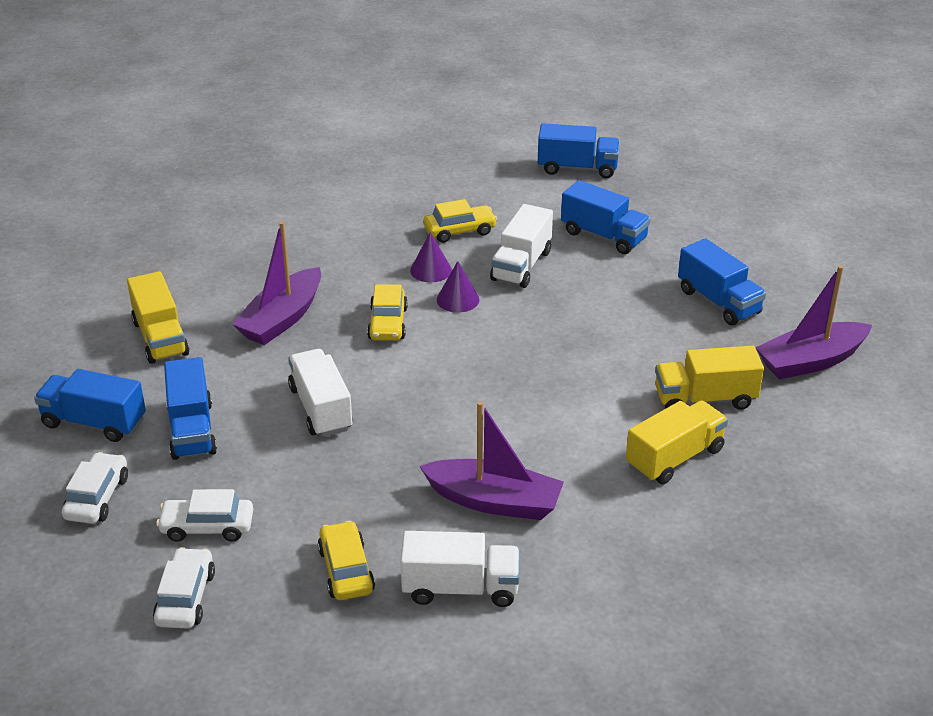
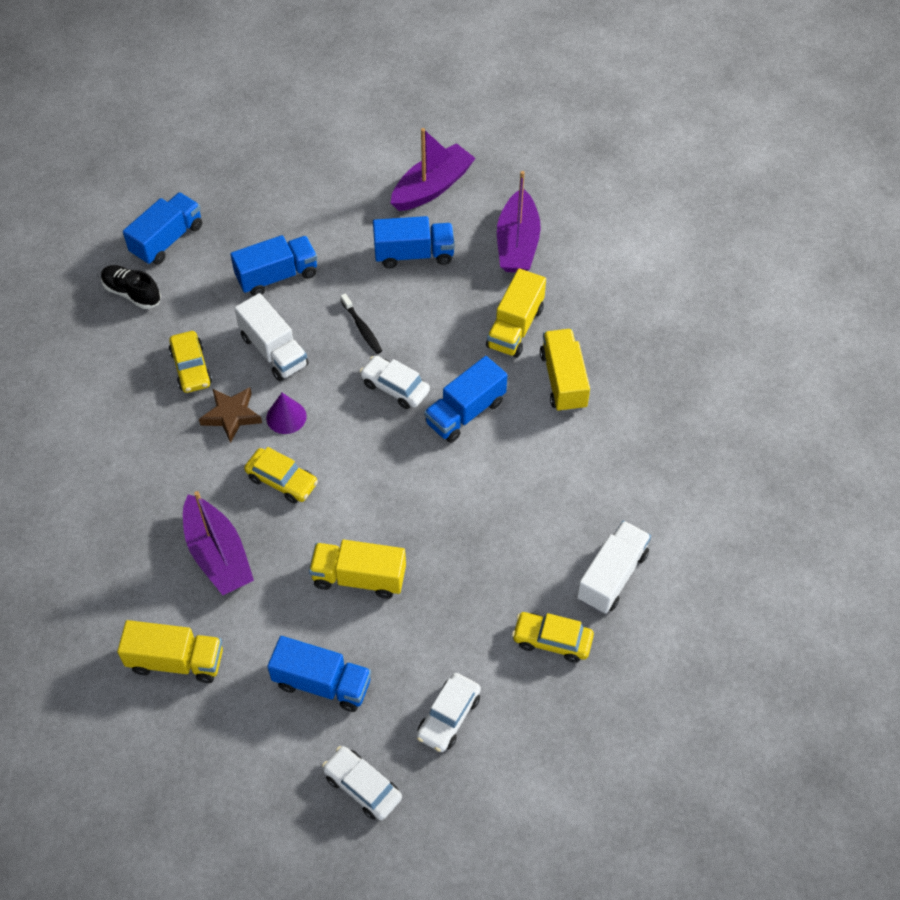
camera: 60 degrees left, 20 degrees up
(94, 422) = (261, 756): blue truck -> blue truck (465, 412)
(185, 598) = (518, 762): white car -> white car (395, 387)
(321, 409) = (359, 577): white truck -> yellow truck
(431, 270) = (231, 416): purple cone -> brown star
(459, 231) = (191, 368): yellow car -> yellow car turned 150 degrees clockwise
(494, 501) = (538, 512): purple boat -> purple boat (432, 187)
(504, 173) = (132, 293): none -> black shoe
(598, 304) = (362, 328): none -> black toothbrush

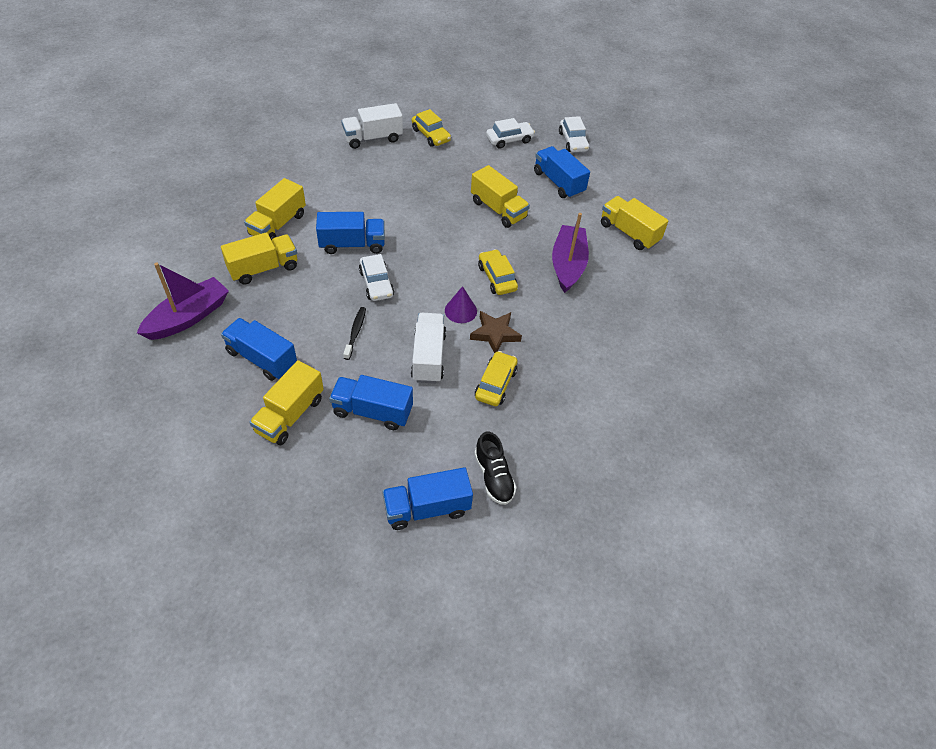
camera: 145 degrees left, 5 degrees down
(340, 231) = (290, 415): none -> yellow truck
(432, 187) = (183, 402): purple boat -> none

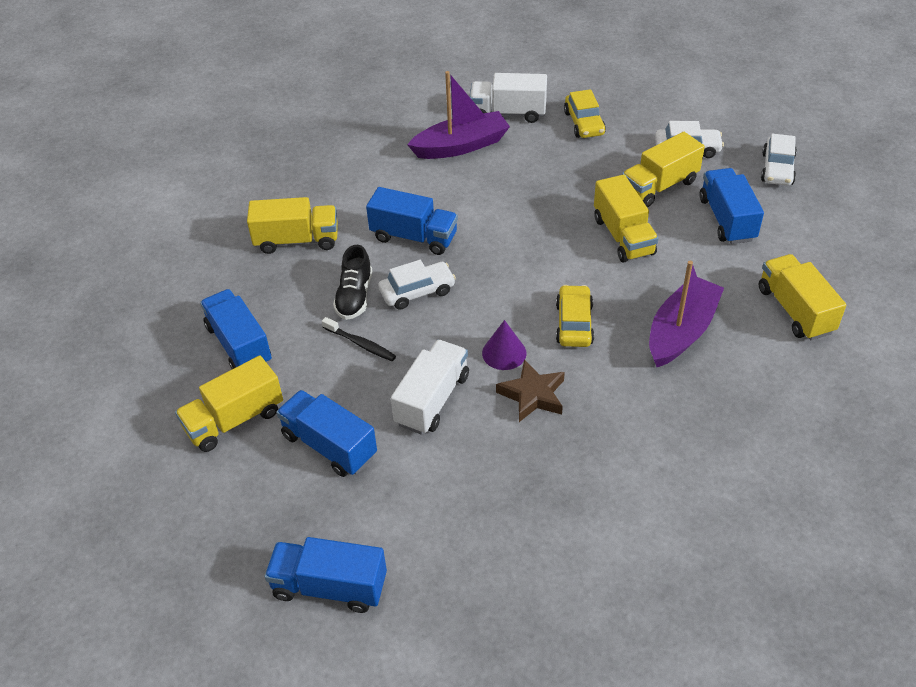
camera: 30 degrees right, 5 degrees down
(188, 317) = (187, 275): purple boat -> purple boat (461, 146)
(278, 224) = (340, 193): yellow truck -> yellow truck (659, 186)
(355, 332) = (361, 344): black toothbrush -> black toothbrush turned 90 degrees clockwise
(376, 283) = (417, 291): white car -> white car turned 120 degrees counterclockwise
(494, 477) = (433, 577): black shoe -> black shoe (354, 296)
(495, 384) = (499, 459): yellow car -> none

